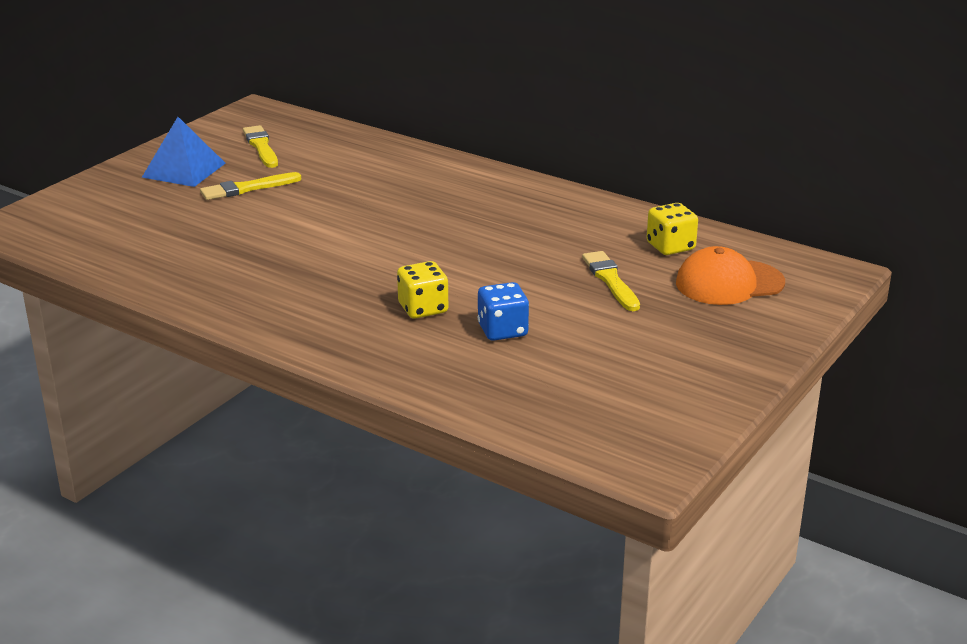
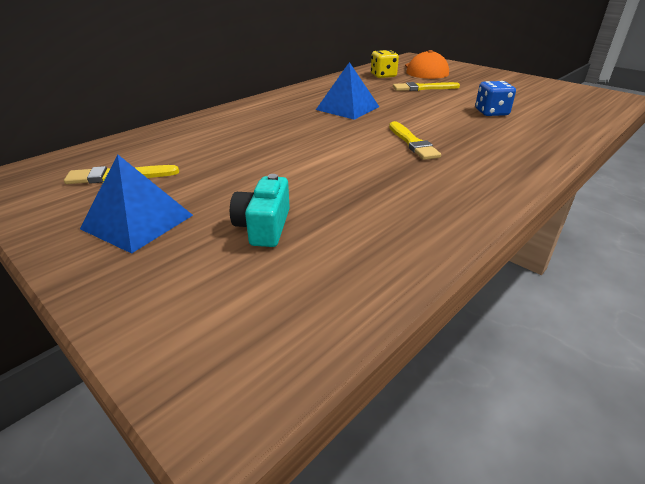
camera: 80 degrees left, 5 degrees up
(175, 214) = (264, 227): none -> turquoise camera
(247, 188) = (221, 185): yellow brush -> yellow brush (412, 143)
(423, 308) = (467, 129): yellow dice -> none
(484, 228) = (347, 108): none -> blue pyramid

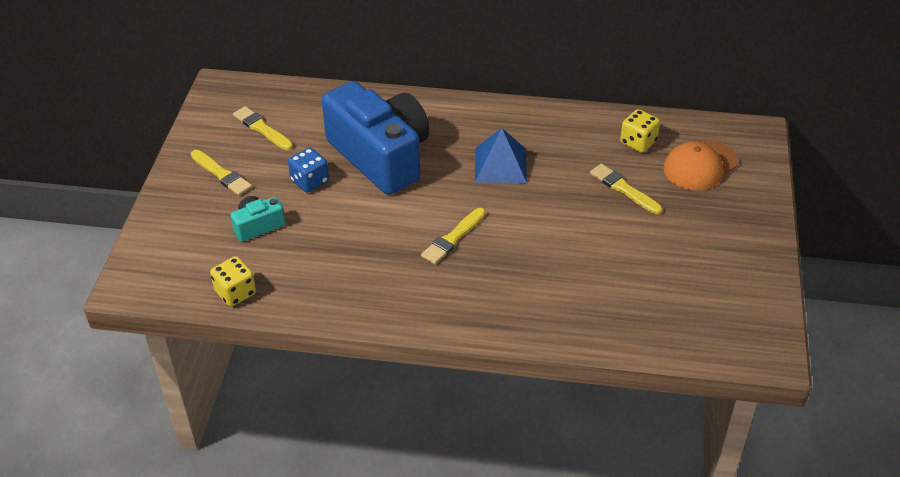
camera: 55 degrees right, 10 degrees up
(137, 222) = (221, 174): blue pyramid -> yellow brush
(265, 139) = (381, 156): none -> blue camera
(366, 284) = (235, 292): none -> yellow dice
(491, 112) = (590, 263): blue dice -> blue dice (310, 181)

